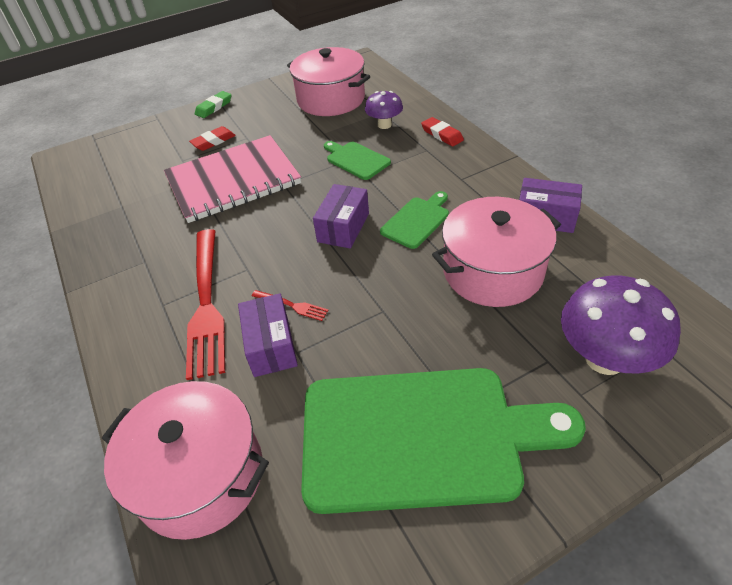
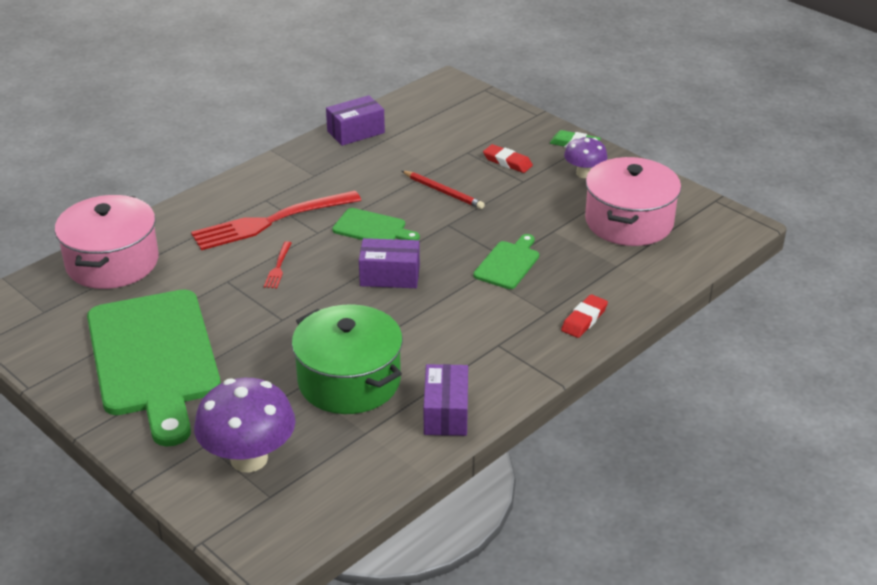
camera: 70 degrees right, 10 degrees down
(233, 181) = (443, 192): pink notebook -> red pencil
(271, 346) = (231, 266): purple box -> purple box (356, 132)
(384, 125) = (588, 272): purple mushroom -> purple mushroom (584, 173)
(417, 220) = (414, 322): green cutting board -> green cutting board (372, 228)
(492, 271) = (349, 381): pink pot -> green pot

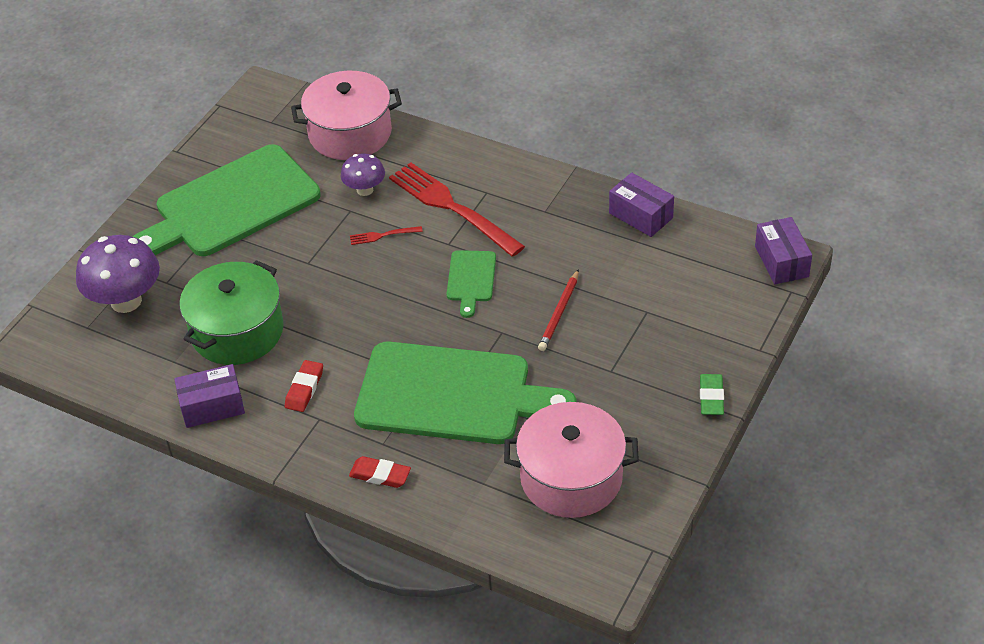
camera: 75 degrees right, 10 degrees up
(390, 276) = (398, 314): purple box -> purple box (781, 261)
(507, 162) = (643, 349): red eraser -> red eraser (304, 389)
(508, 263) = (452, 395): green cutting board -> green cutting board, size x2.28
(584, 173) = (651, 419): purple mushroom -> purple mushroom (365, 190)

